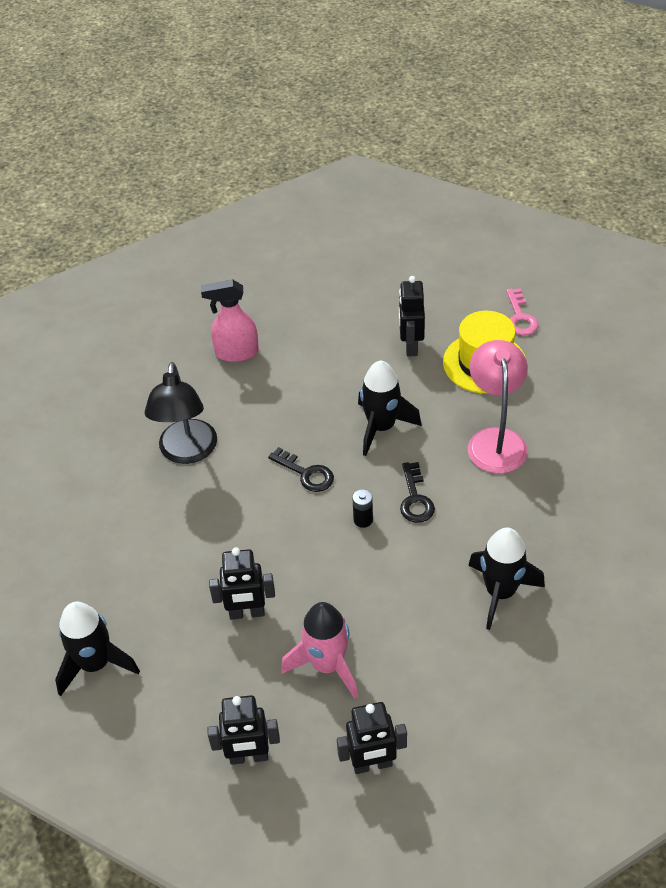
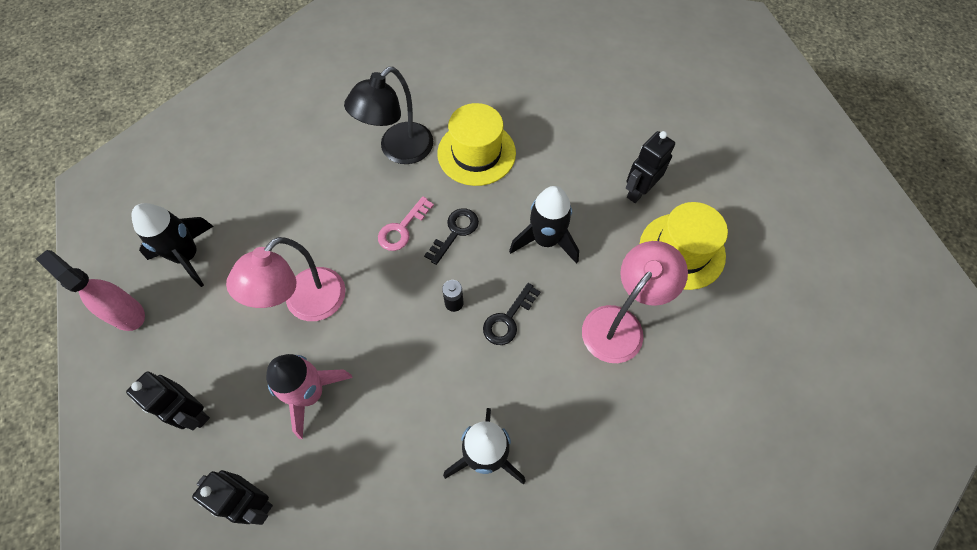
camera: 40 degrees right, 15 degrees up
(236, 353) = (508, 100): pink spray bottle -> pink spray bottle (126, 313)
(247, 613) = (306, 304): black robot -> pink lamp
(256, 408) = (476, 153): none -> yellow hat
(306, 473) = (455, 232): black key -> black key turned 135 degrees counterclockwise
(520, 317) = (754, 234): pink key -> pink key (402, 228)

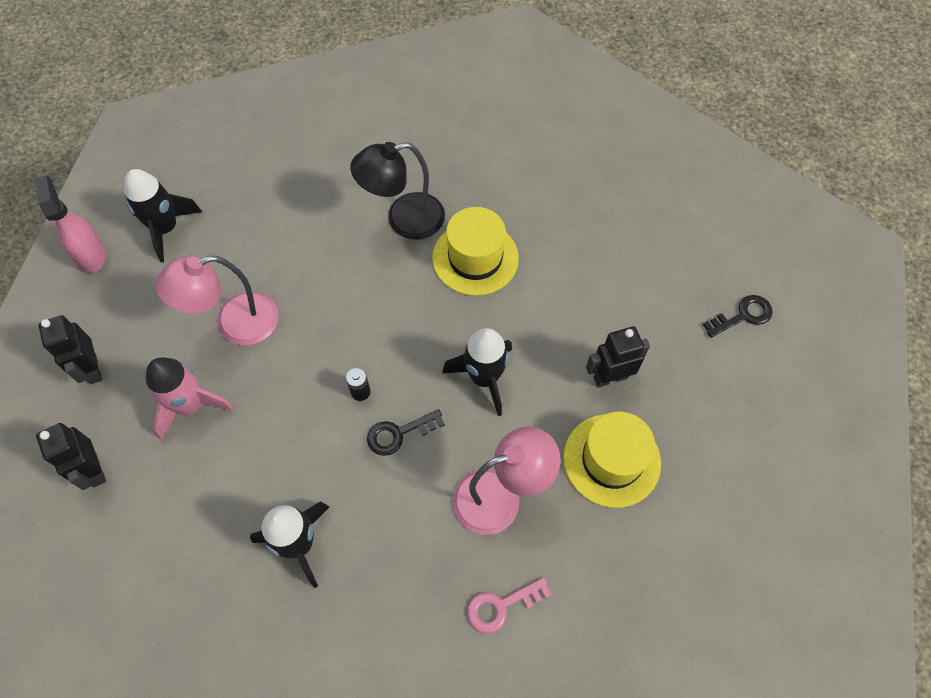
camera: 30 degrees right, 0 degrees up
(402, 228) = (359, 297): pink key -> pink key (501, 606)
(455, 232) = (405, 325): black key -> black key (743, 316)

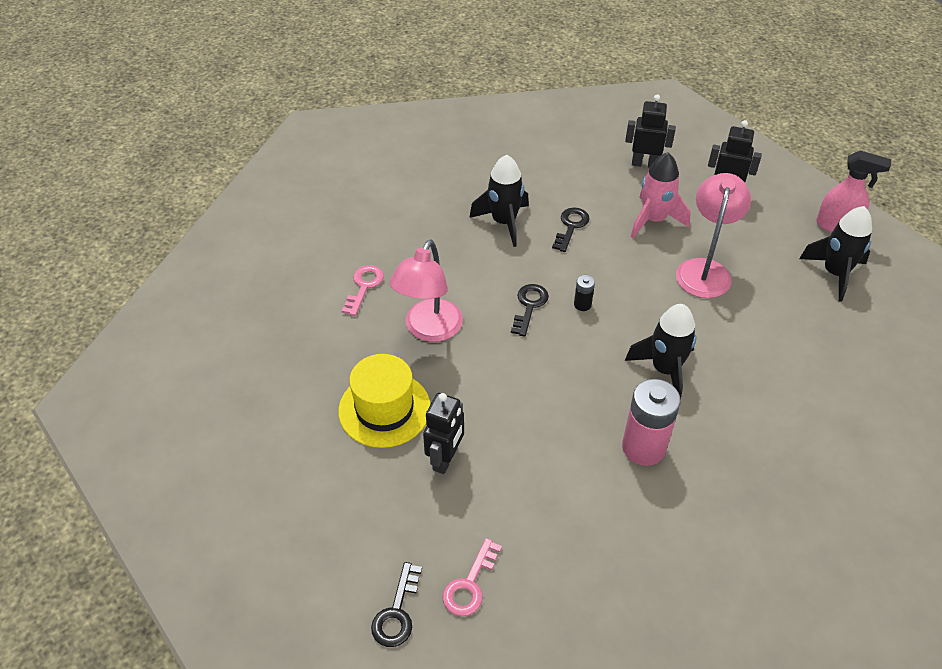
camera: 130 degrees right, 15 degrees down
(257, 473) = (571, 227): none -> black key
(404, 219) = (729, 423): black lamp -> none
(475, 258) = (643, 447): yellow hat -> pink battery
(484, 378) = (525, 379): black rocket -> black rocket (664, 370)
(682, 289) = (470, 584): none -> pink key

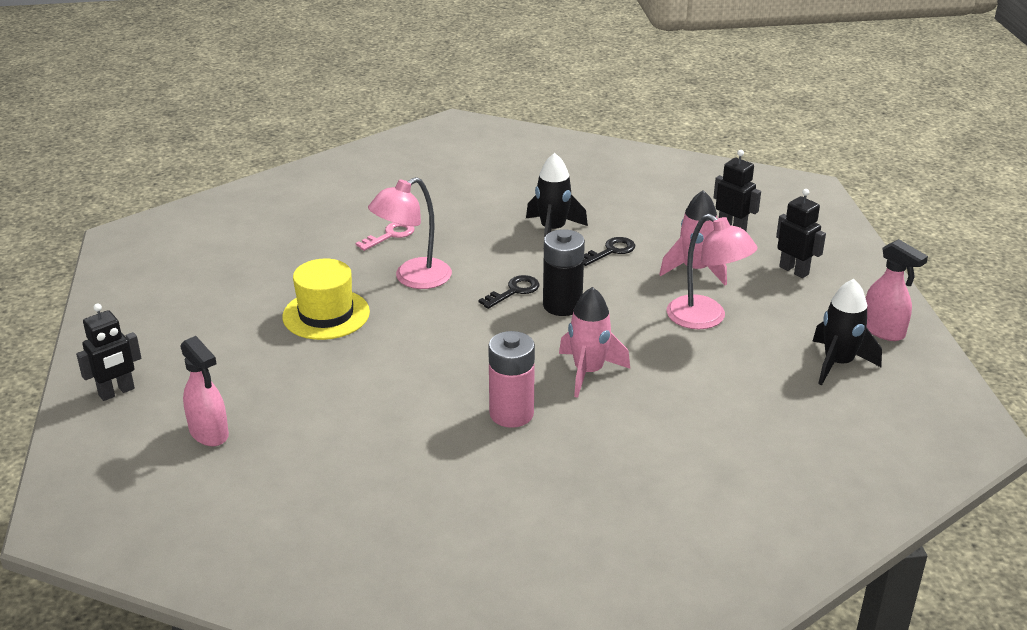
camera: 30 degrees right, 15 degrees down
(397, 612) = (209, 433): black key -> pink spray bottle
(445, 459) = (340, 361): black robot -> black robot (117, 392)
(470, 584) = (279, 440): pink key -> none
(582, 304) = (562, 305): black battery -> black battery, size x2.18
(664, 370) = (588, 372): black rocket -> pink rocket
(704, 269) = (706, 319): pink lamp -> pink lamp turned 90 degrees clockwise

